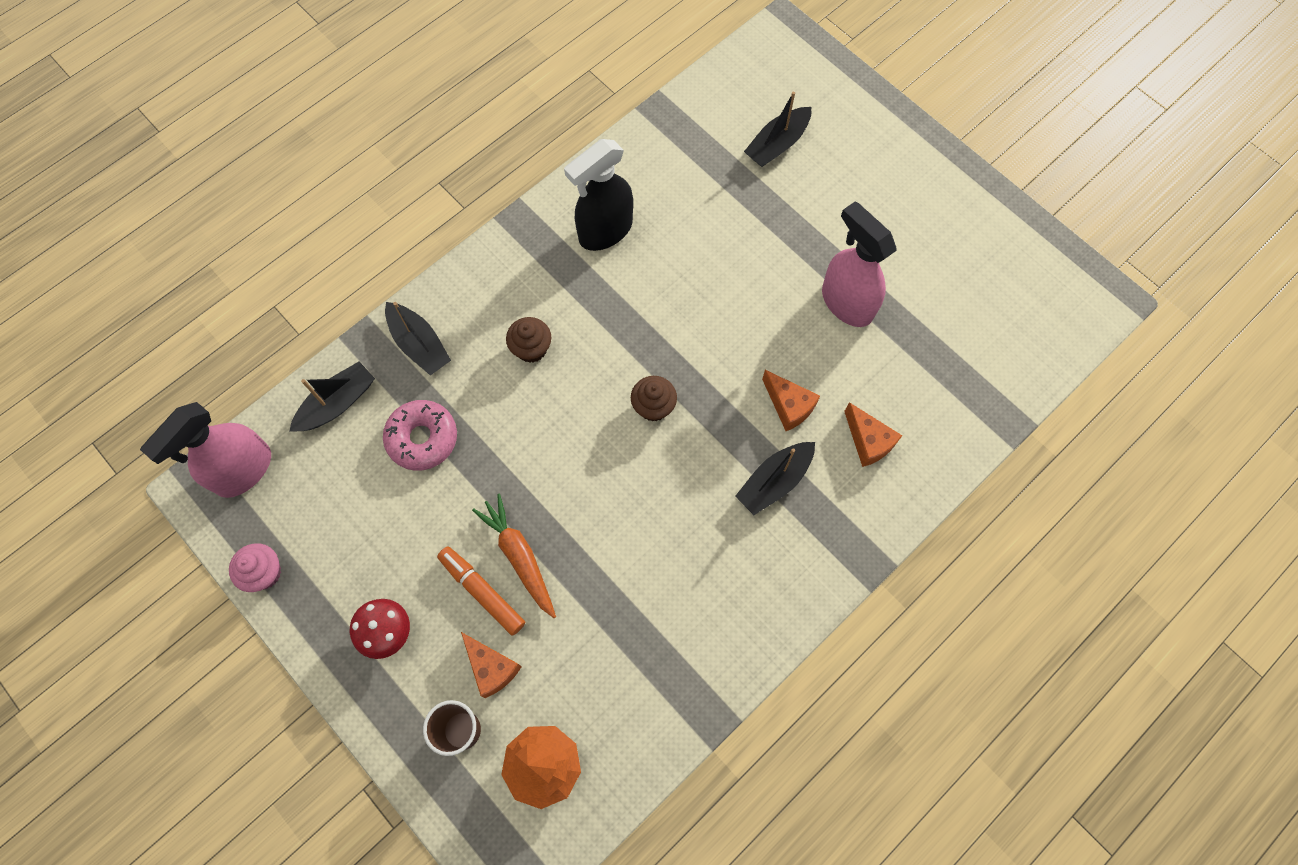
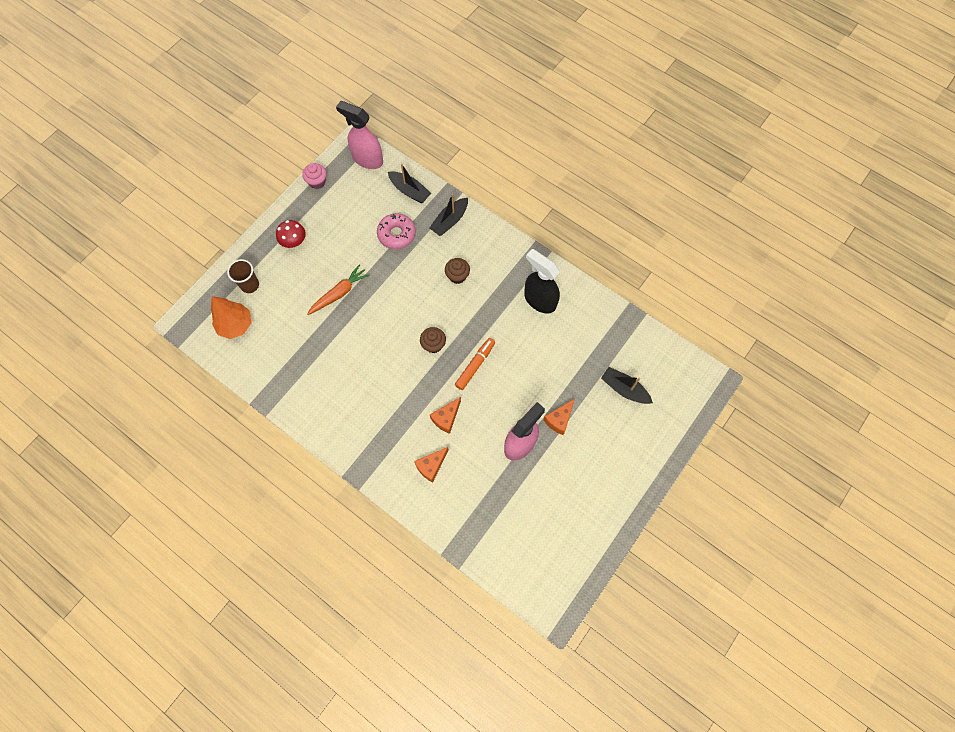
camera: 80 degrees right, 0 degrees up
(482, 591) = (319, 280): orange marker -> orange marker (475, 365)
(492, 667) = (281, 292): orange cheese -> orange cheese (559, 420)
(774, 481) = (399, 416): black boat -> none

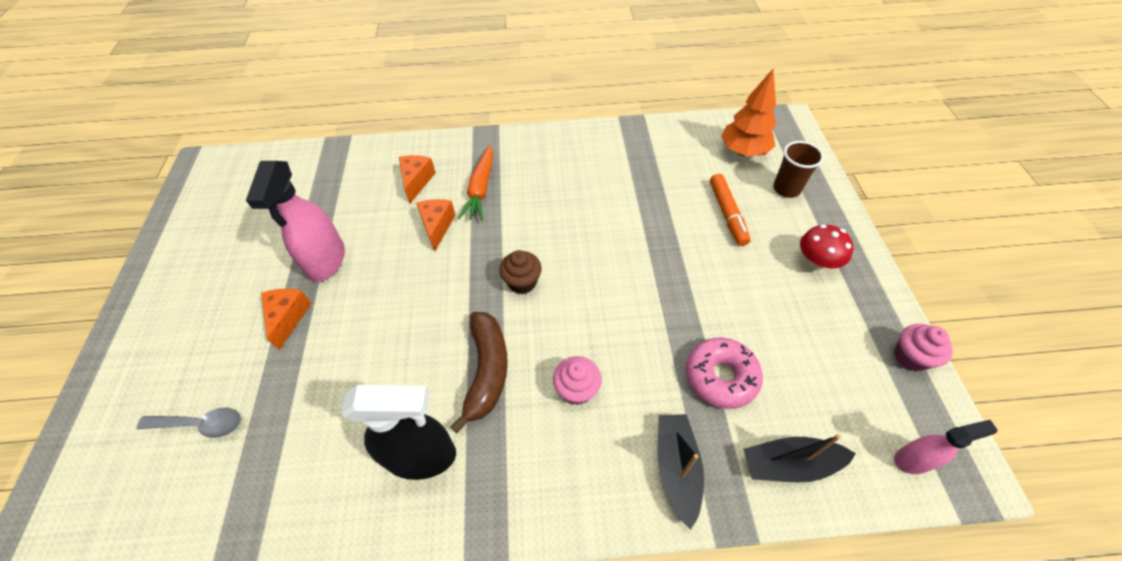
camera: 140 degrees right, 15 degrees down
(339, 293) = (691, 251): orange carrot -> orange carrot (480, 189)
(367, 159) = (913, 460): pink spray bottle -> pink spray bottle, size x0.57
(457, 276) = (577, 389): brown cupcake -> pink cupcake
(475, 365) = (448, 298): orange marker -> orange marker (727, 214)
(487, 314) = (487, 371): none -> brown banana
(624, 389) = (201, 424): black boat -> grey spoon

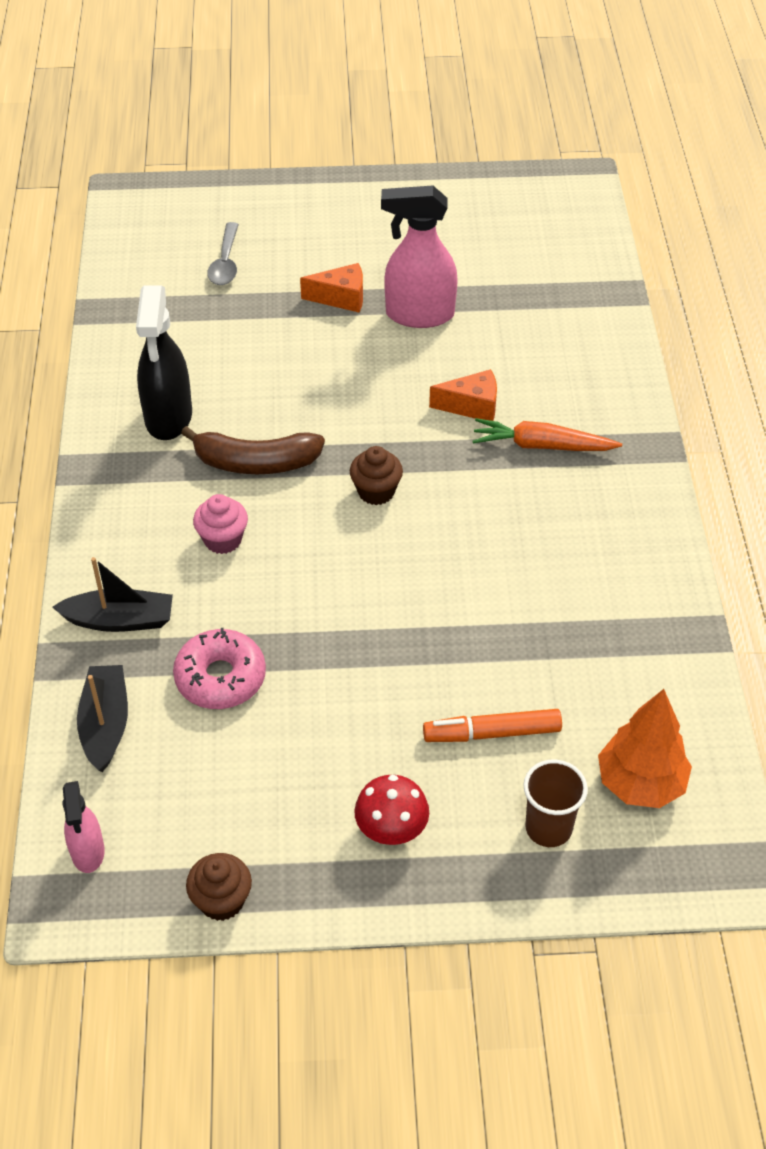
camera: 90 degrees right, 5 degrees down
(417, 181) = (555, 380): orange cheese -> none
(910, 357) = (221, 901): pink cupcake -> brown cupcake

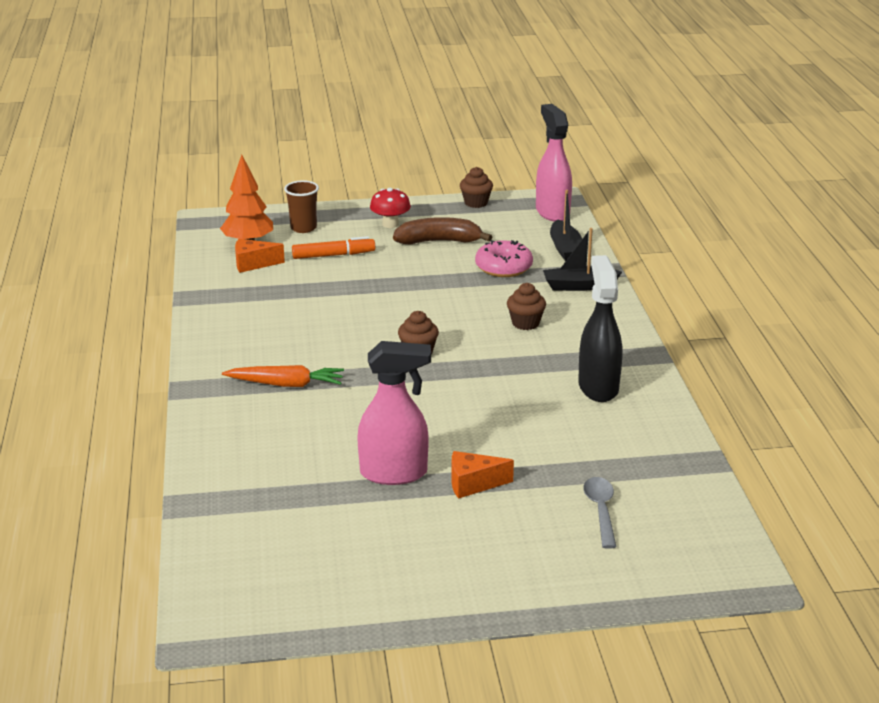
camera: 175 degrees right, 20 degrees down
(88, 852) = (552, 212): pink spray bottle -> pink spray bottle, size x1.76
(223, 540) = (525, 323): pink cupcake -> brown cupcake
(255, 463) = (516, 364): brown banana -> brown banana (439, 241)
(472, 406) = (343, 406): orange cheese -> orange cheese (253, 264)

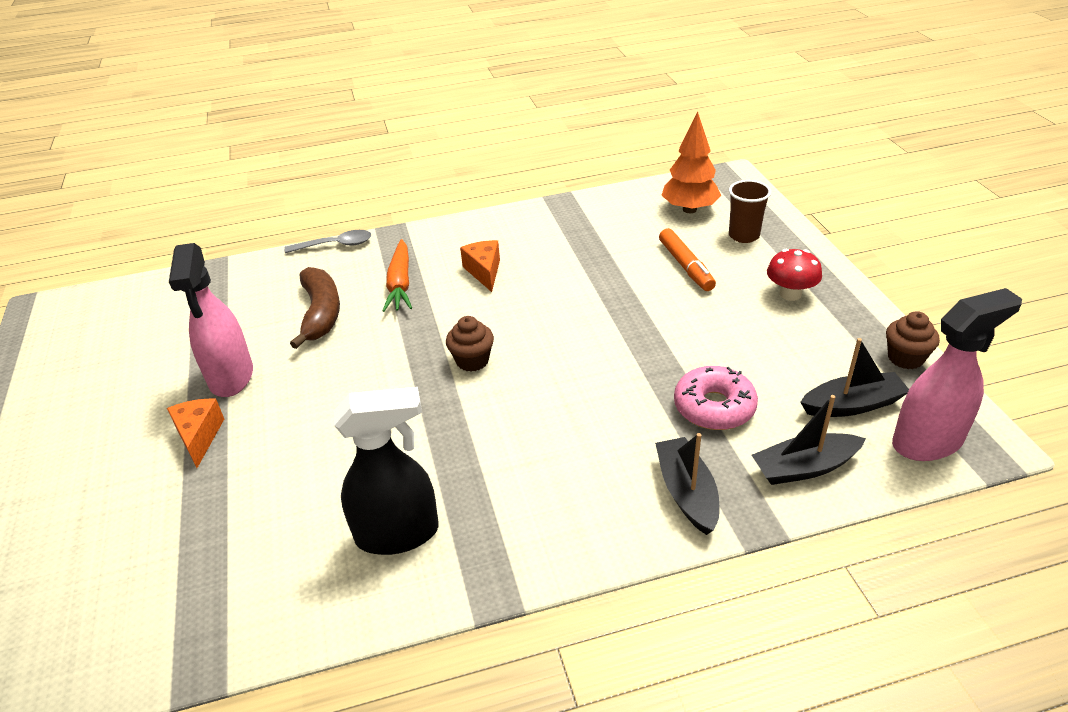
camera: 85 degrees right, 10 degrees up
(253, 264) = (643, 221): orange cheese -> orange cheese (484, 272)
(439, 241) = (763, 340): brown banana -> brown banana (321, 313)
(514, 226) = (852, 405): none -> black boat
(525, 323) = (560, 444): brown cupcake -> none
(600, 510) = (118, 553): grey spoon -> grey spoon (335, 245)

